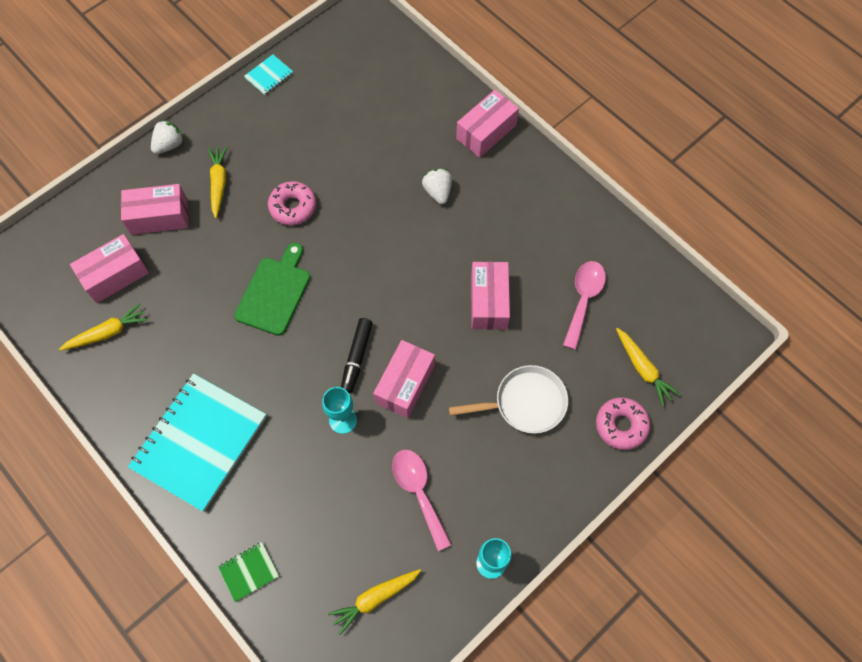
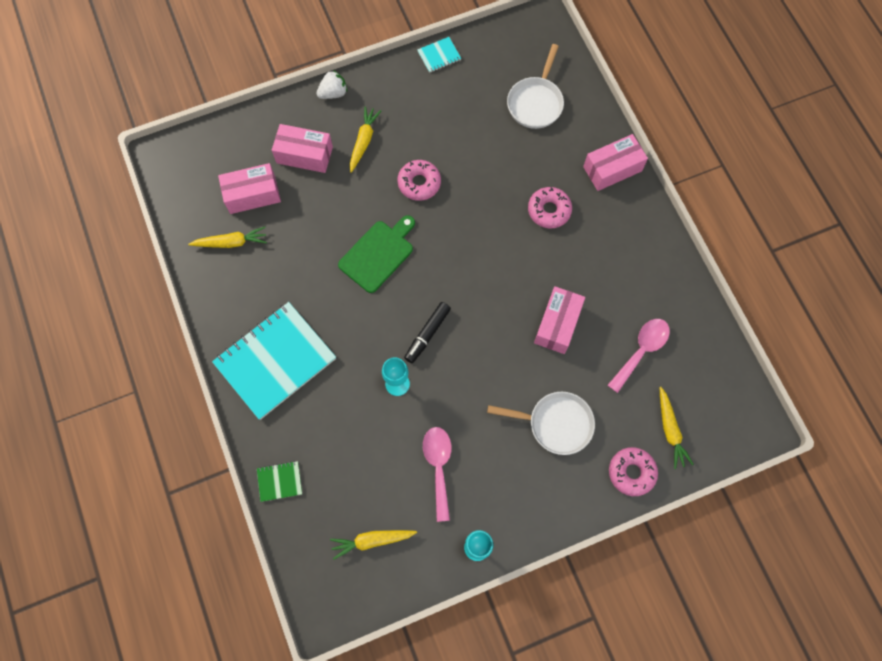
camera: 20 degrees right, 5 degrees up
(385, 92) = (535, 102): none -> white pan
(405, 384) = (460, 371): pink box -> none
(438, 192) = (549, 210): white strawberry -> pink donut

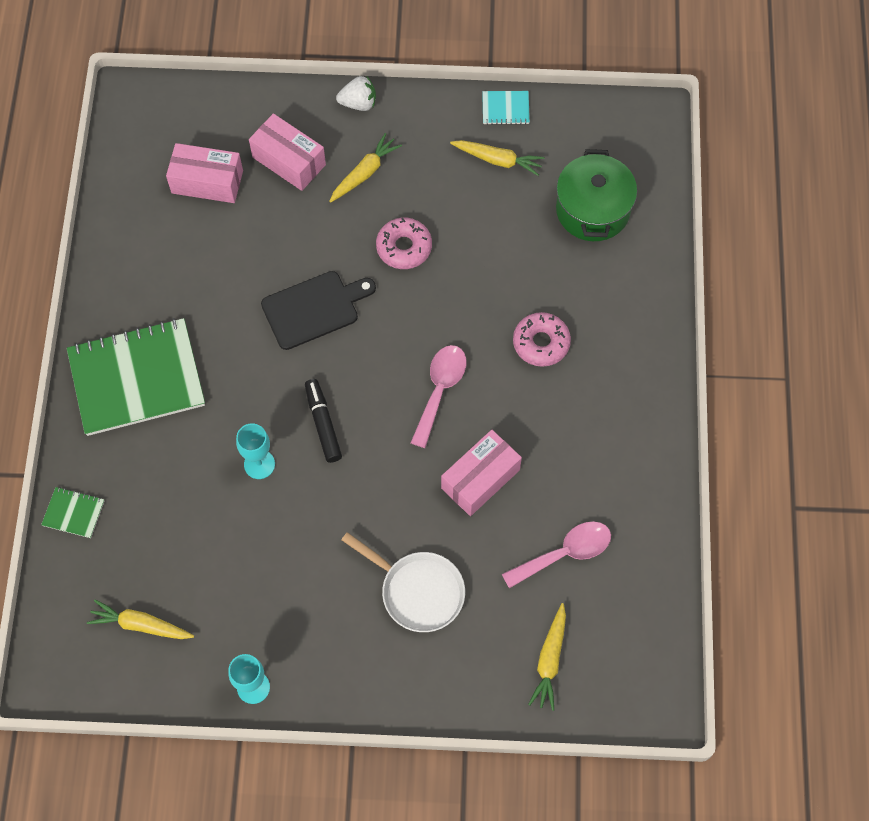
camera: 25 degrees right, 5 degrees down
(231, 242) = (156, 225): yellow carrot -> yellow carrot (497, 160)
(275, 361) = (137, 379): turquoise notebook -> green notebook
(378, 254) = (314, 309): green cutting board -> black cutting board
(427, 334) = (323, 424): black marker -> black marker turned 105 degrees clockwise
(438, 467) = (257, 578): pink spoon -> pink spoon (440, 390)
(535, 102) = (592, 210): white pan -> green pot
(612, 169) = (644, 326): pink box -> none
(631, 472) = (477, 687): pink donut -> none

